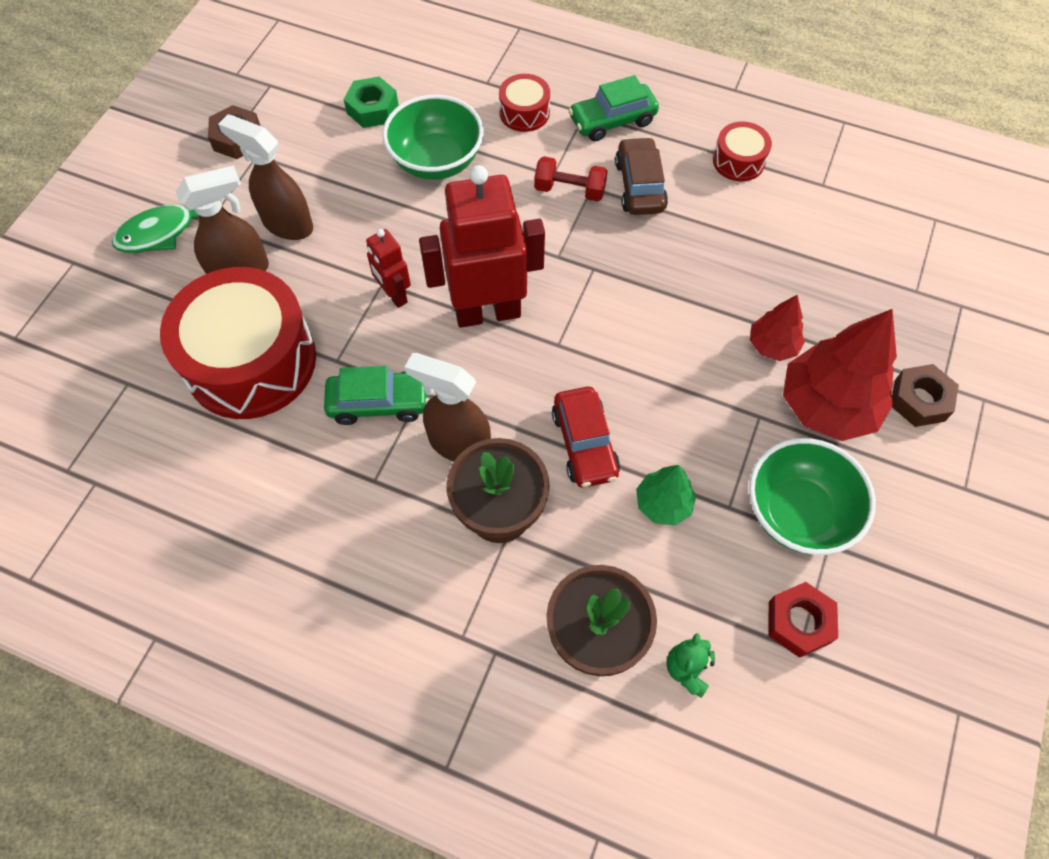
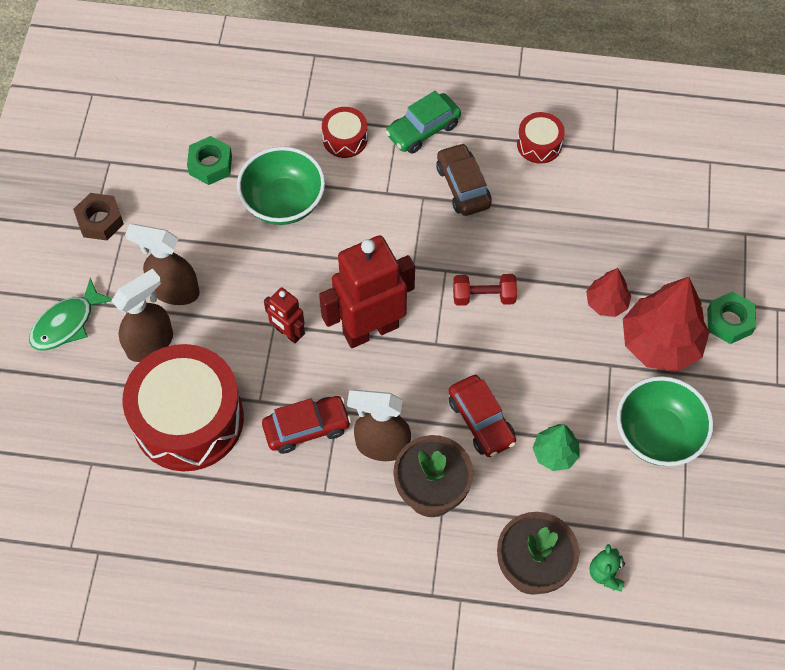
camera: 15 degrees left, 0 degrees up
(379, 403) = (307, 428): green car -> red car
(569, 190) = (405, 204): red dumbbell -> red dumbbell (483, 296)
(799, 622) = (678, 518): red nut -> none
(919, 400) = (729, 321): brown nut -> green nut

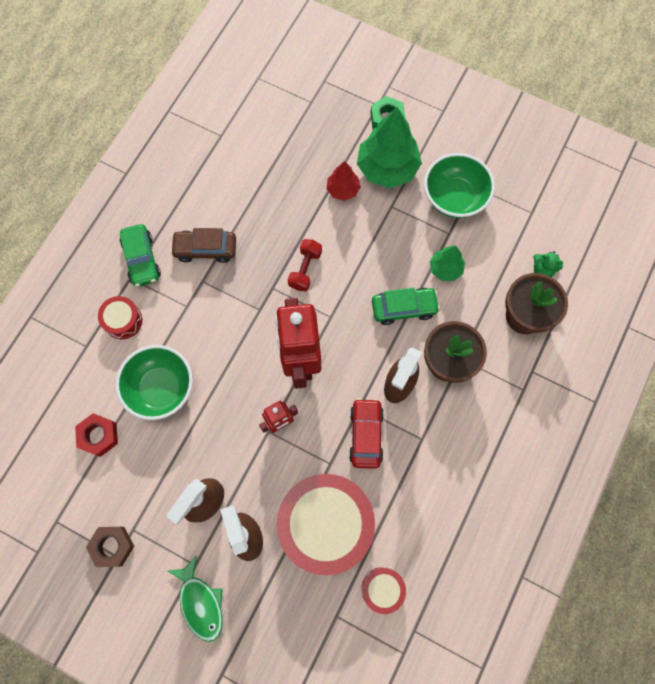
camera: 70 degrees left, 10 degrees up
(210, 165) = (98, 436): green nut -> red nut
(481, 421) = (404, 308): red car -> green car
(539, 144) = (193, 182): red drum -> red drum (382, 589)
(660, 343) = (387, 168): red tree -> green tree

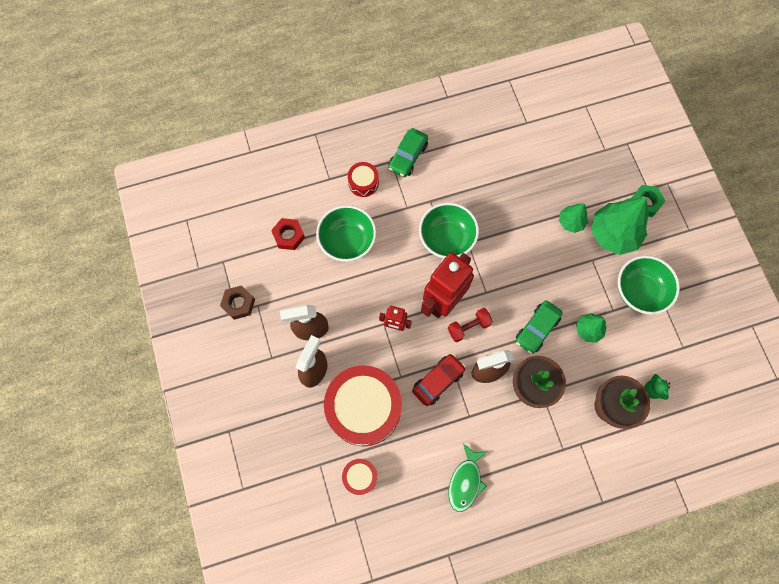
camera: 45 degrees right, 0 degrees up
(200, 603) = (255, 381): green fish -> green fish (465, 481)
(205, 249) = (450, 183): brown car -> none
(250, 302) = (446, 238): none -> green bowl
(305, 269) = (499, 249): red dumbbell -> red dumbbell (468, 327)
(343, 190) = (571, 222): red tree -> green tree
(404, 308) = (537, 329): green car -> green car turned 90 degrees clockwise

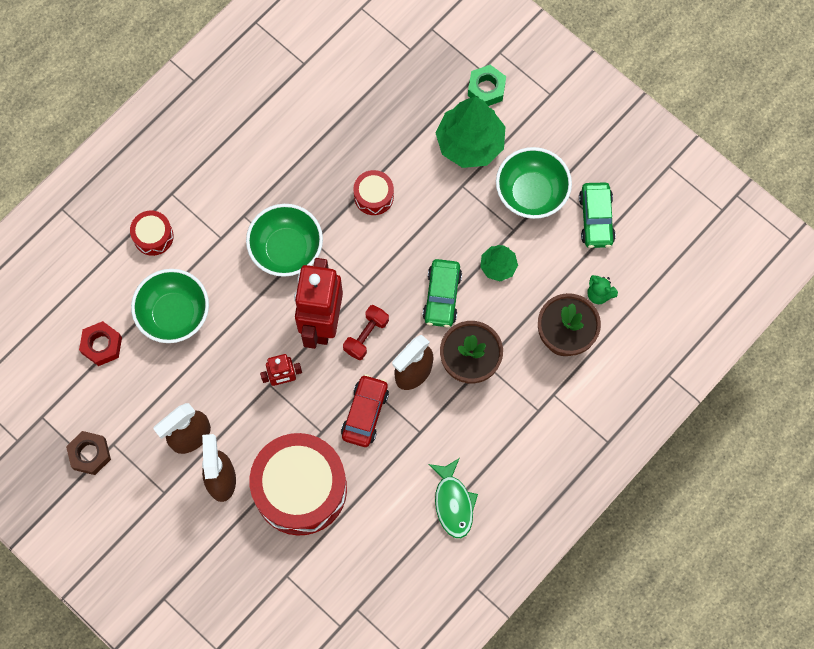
camera: 30 degrees left, 0 degrees up
(360, 476) = (337, 563): red drum -> red drum (374, 196)
(408, 156) = (188, 177): green car -> green car (596, 219)
(571, 222) = (416, 155): green tree -> none

